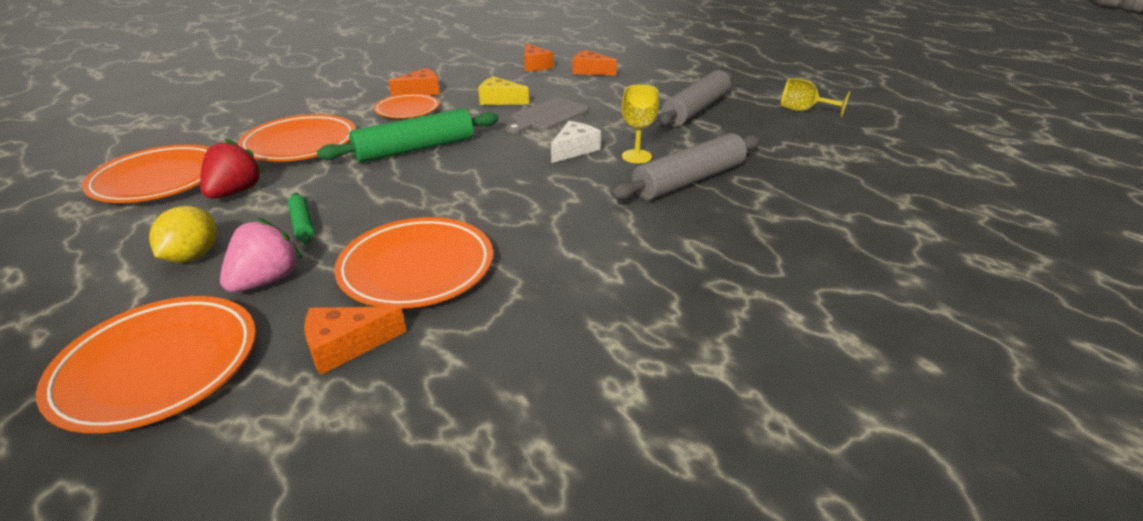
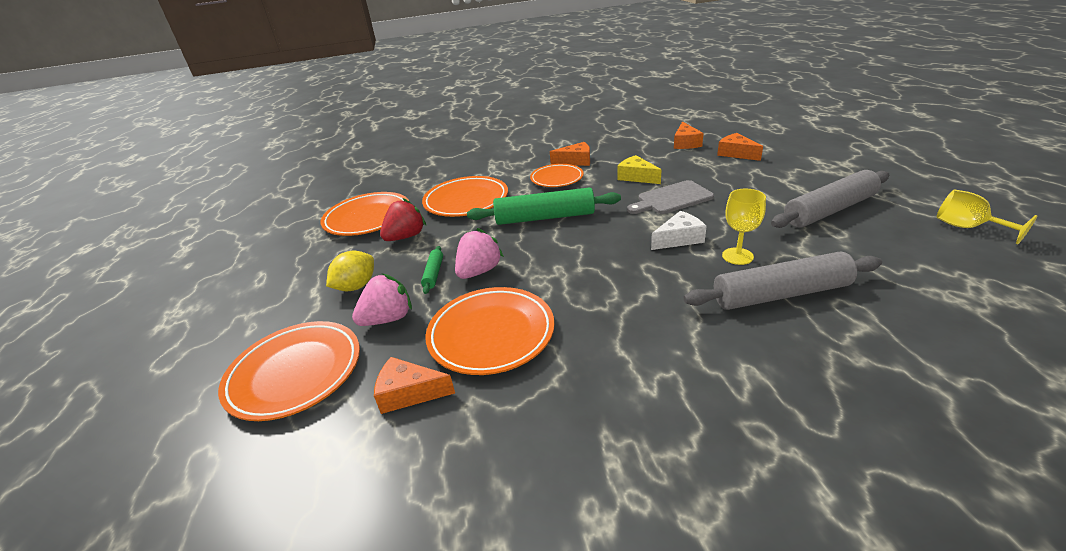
camera: 30 degrees right, 0 degrees up
(363, 212) = (479, 271): none -> pink strawberry

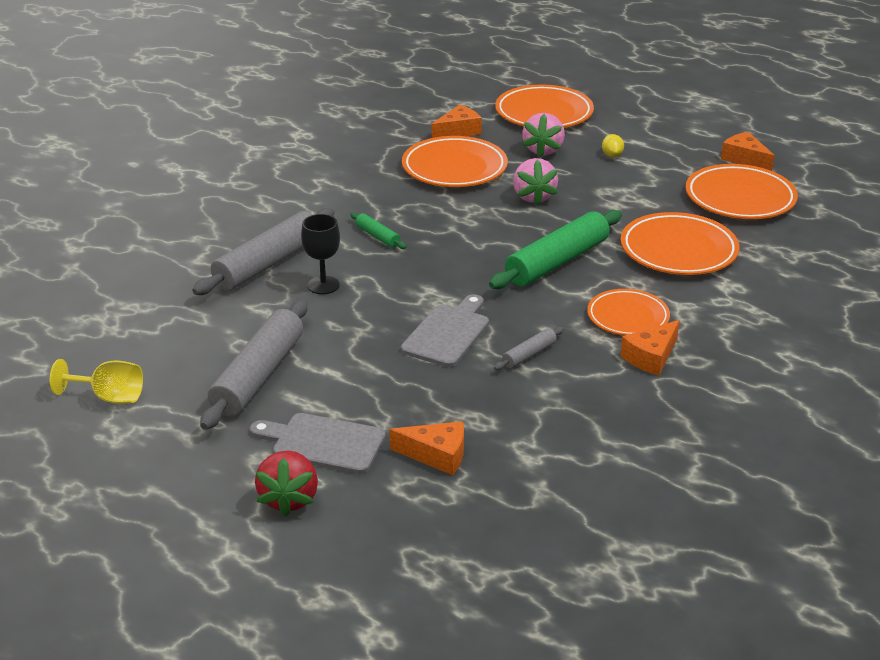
camera: 135 degrees right, 0 degrees up
(356, 286) = (612, 155): yellow lemon -> yellow lemon, size x0.60
(406, 237) = (658, 197): red strawberry -> red strawberry (289, 499)
(433, 274) = (568, 183): green rolling pin -> green rolling pin (378, 236)
(636, 177) = (529, 355): yellow cheese -> grey rolling pin
(679, 239) = (392, 285): white cheese -> none
(685, 143) = (538, 458): orange cheese -> orange cheese (744, 159)
(737, 256) = (323, 285): yellow goblet -> black goblet
(799, 170) = (323, 443): none -> grey cutting board

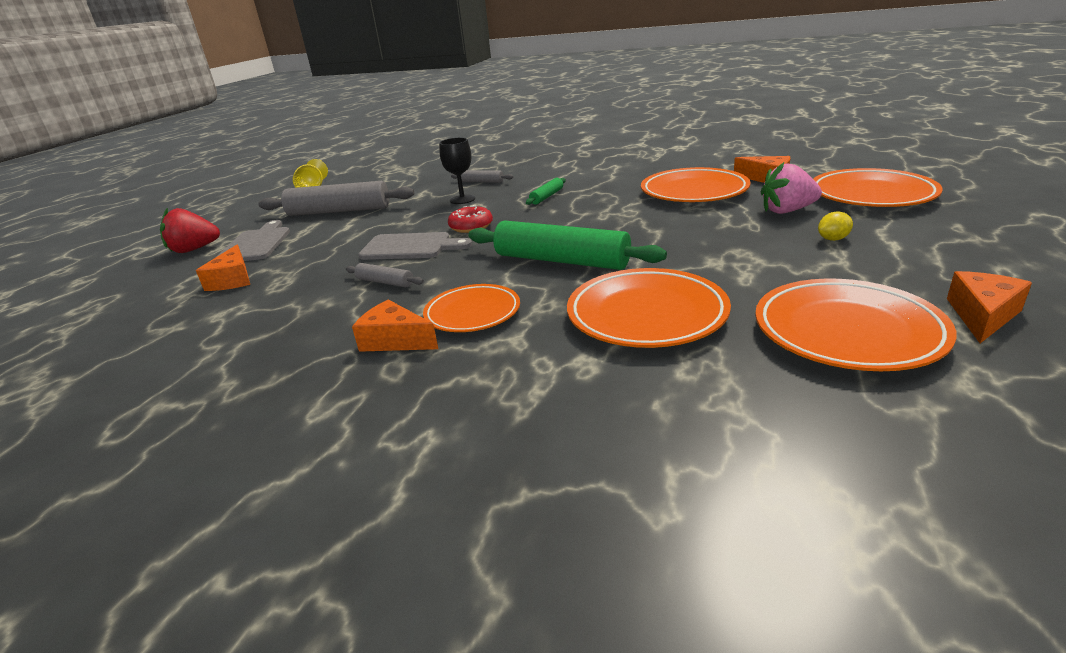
camera: 75 degrees right, 5 degrees down
(268, 264) = (482, 182): grey rolling pin -> grey rolling pin, size x0.46
(424, 292) = (471, 227): none -> red donut
(533, 197) = (680, 227): pink strawberry -> none

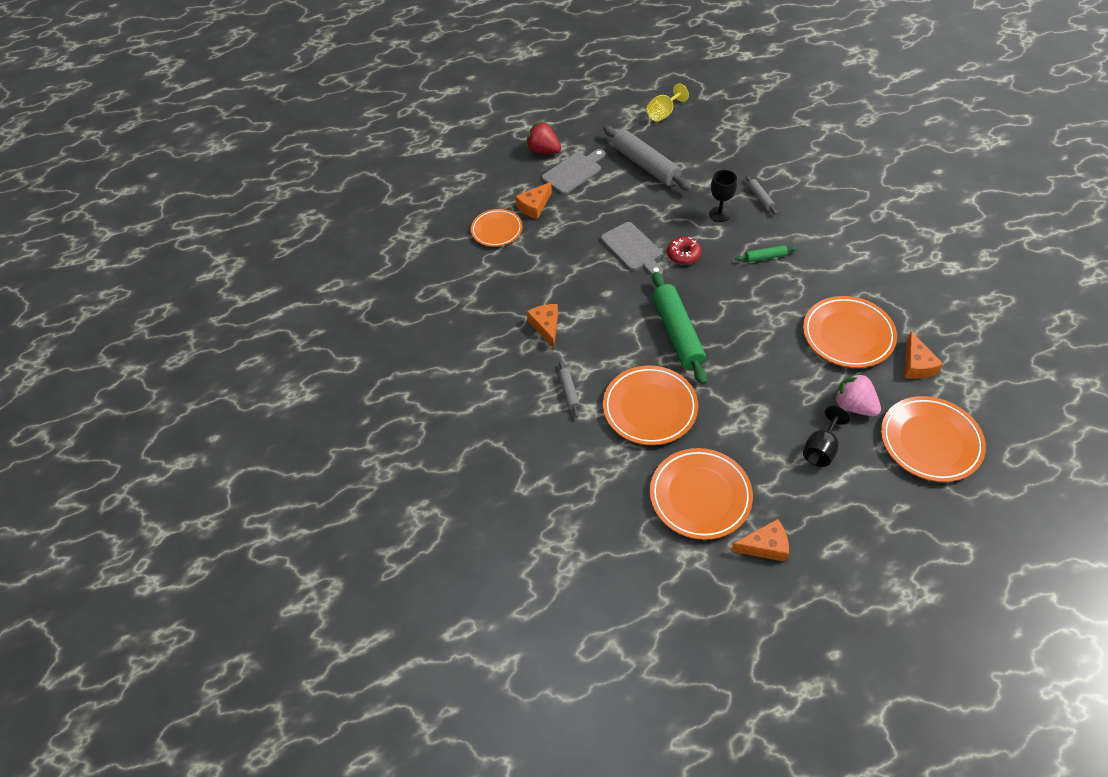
camera: 50 degrees right, 25 degrees up
(385, 282) = (588, 274): grey rolling pin -> grey rolling pin (568, 392)
(472, 313) = (592, 337): orange plate -> orange plate (497, 230)
(833, 239) = (821, 449): yellow lemon -> black goblet

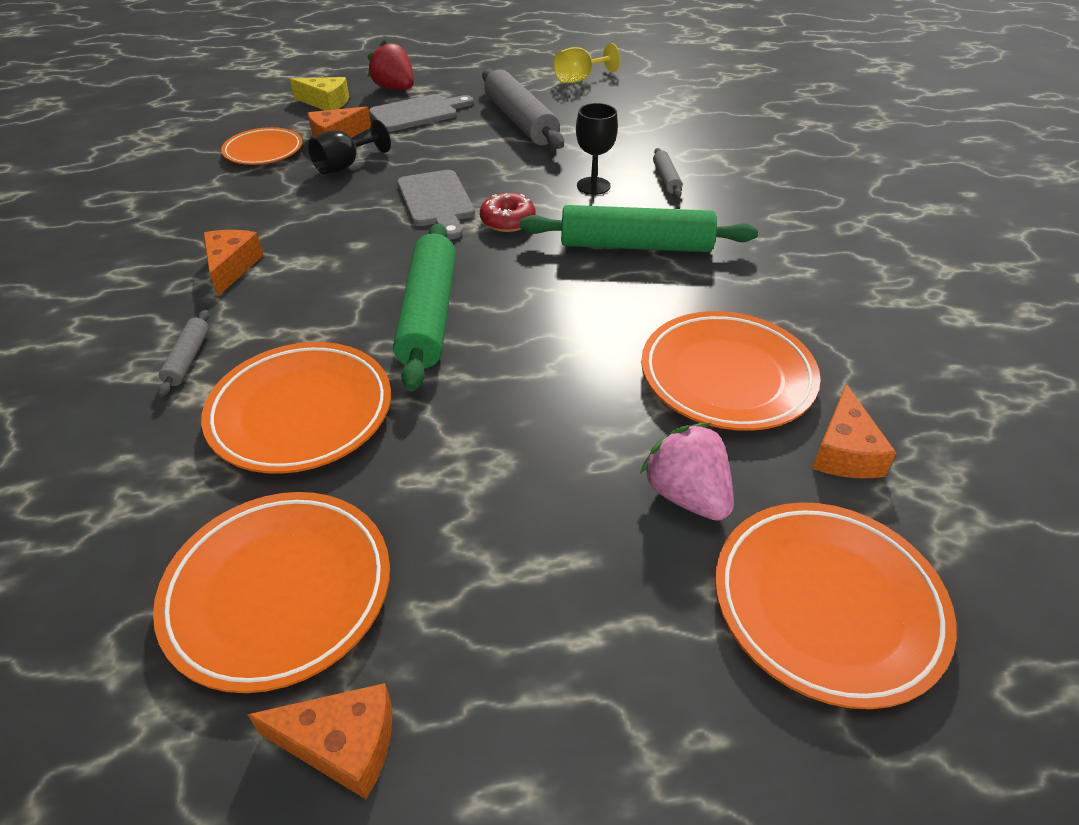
camera: 10 degrees right, 10 degrees down
(505, 175) = (326, 102): none -> yellow cheese
(765, 257) = (635, 246): green rolling pin -> green rolling pin, size x2.17
(821, 449) = (581, 561): black goblet -> black goblet (345, 166)

